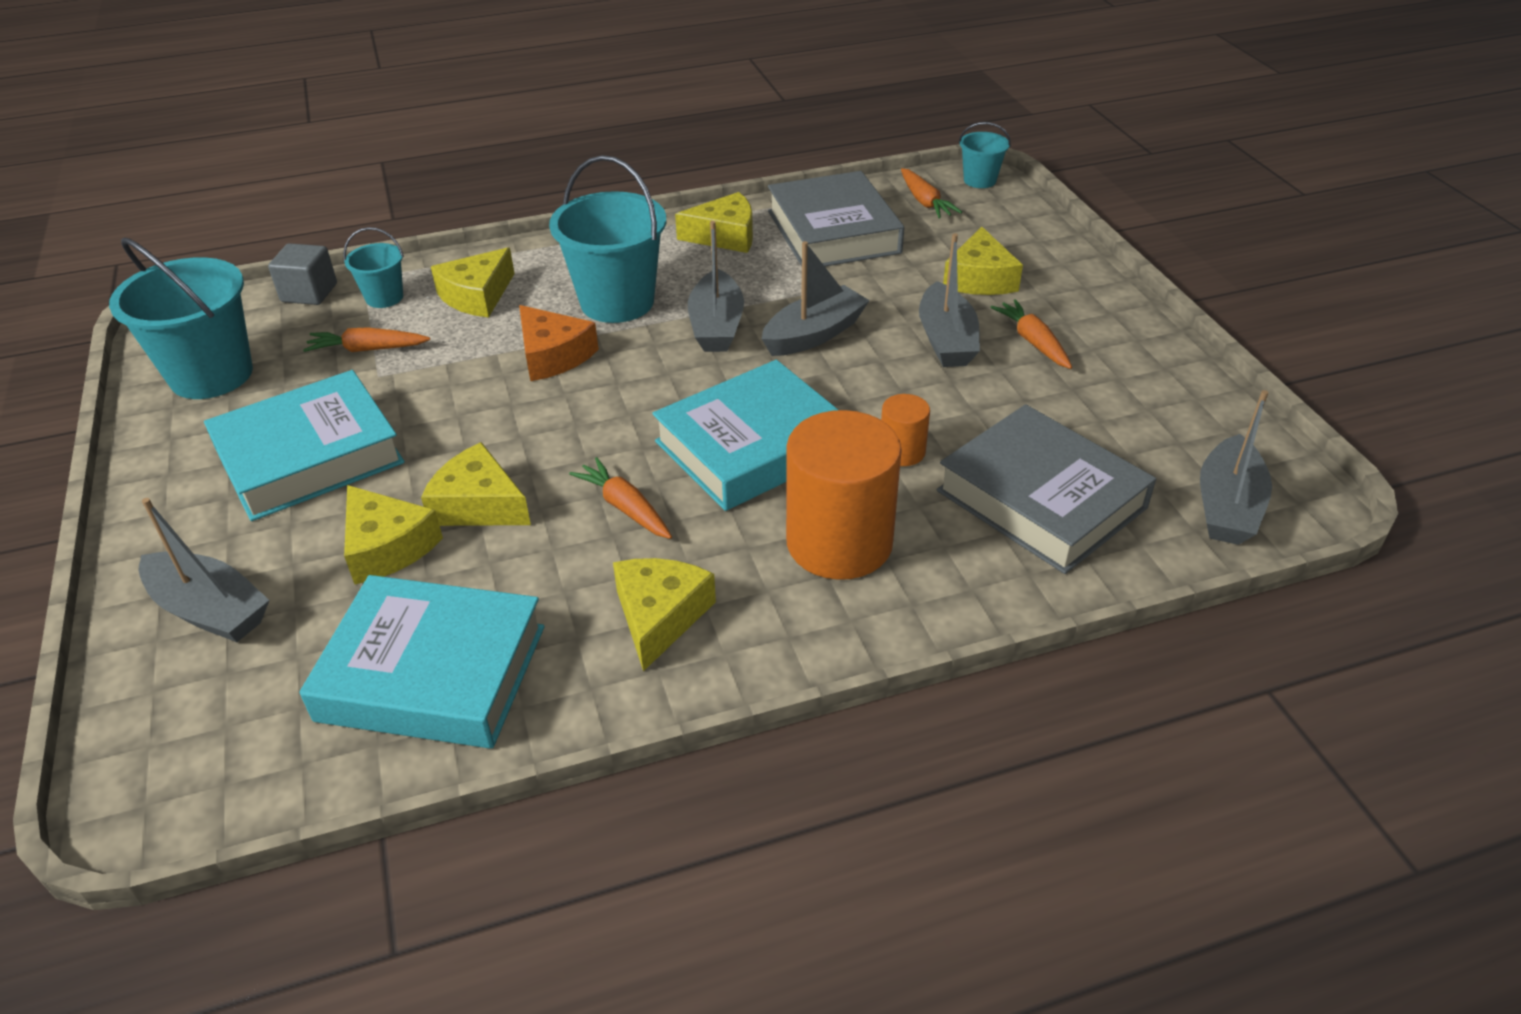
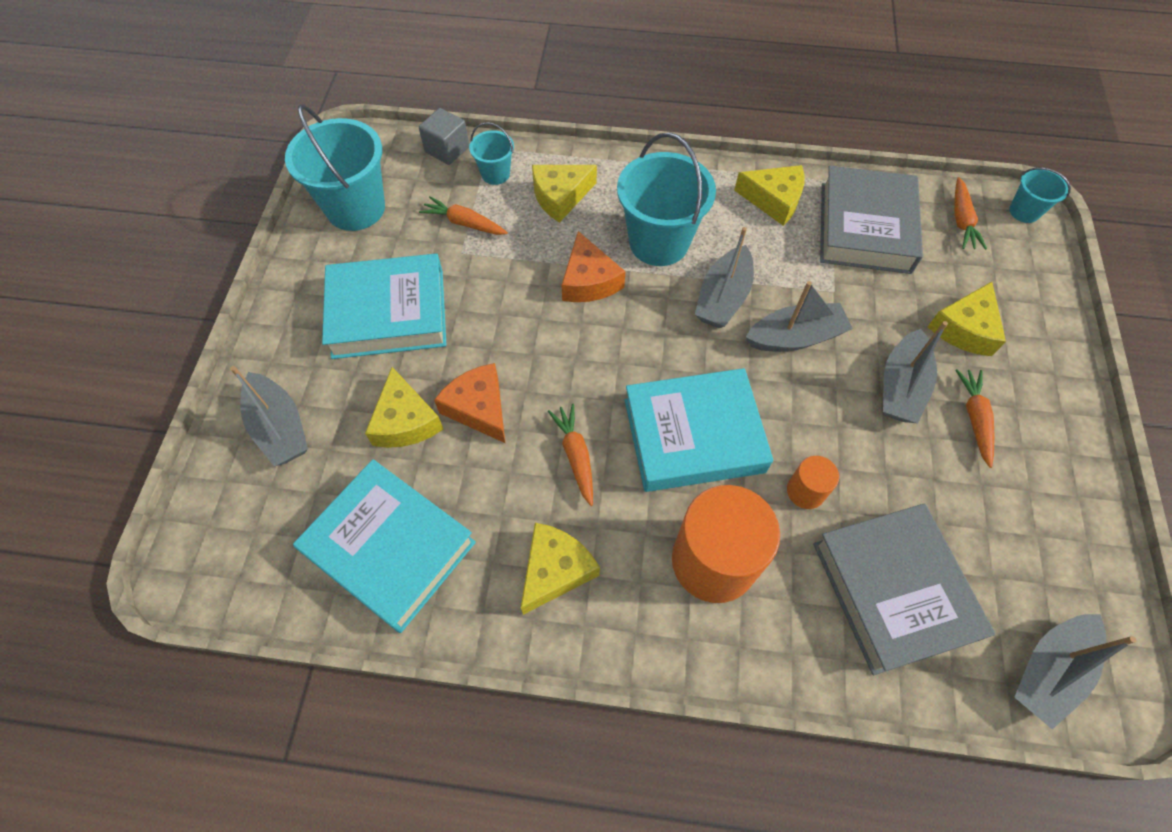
camera: 25 degrees right, 20 degrees up
(478, 504) = (478, 408): yellow cheese -> orange cheese

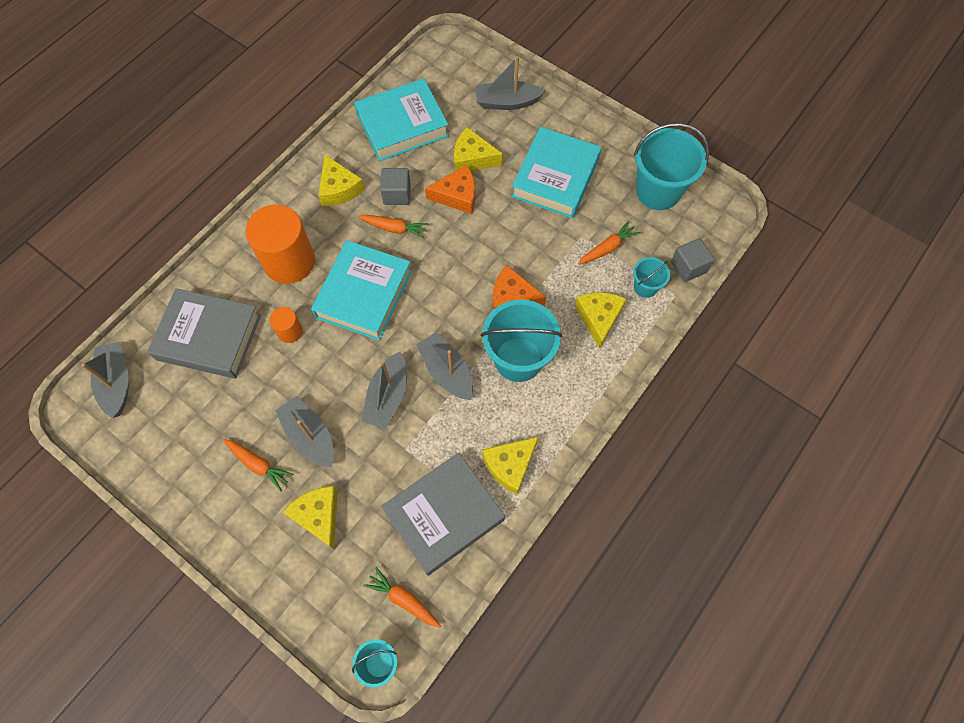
camera: 120 degrees right, 5 degrees up
(519, 484) = (397, 194): none -> grey cube
(865, 227) = (444, 515): grey book -> grey book turned 75 degrees counterclockwise

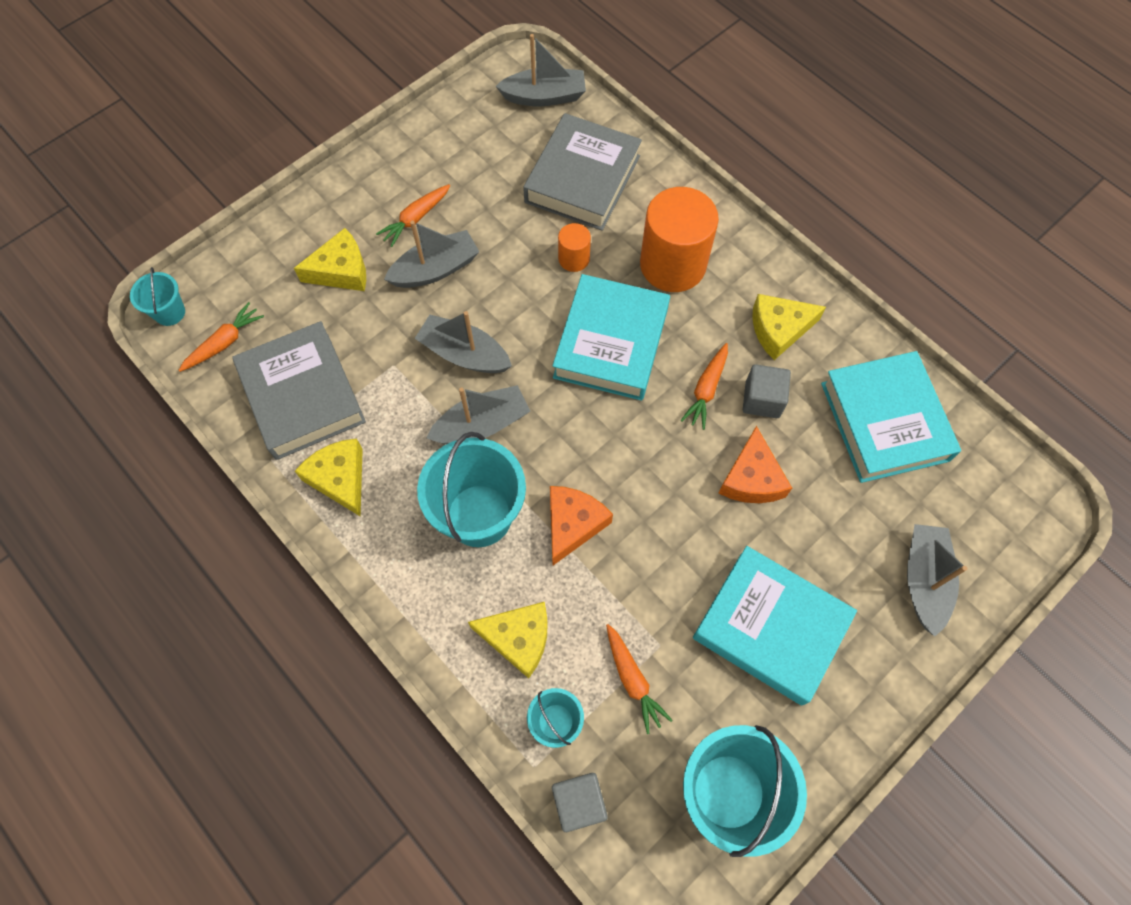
camera: 100 degrees right, 0 degrees up
(364, 294) = (611, 343): turquoise book -> turquoise book turned 75 degrees clockwise
(472, 158) = (817, 510): yellow cheese -> none

